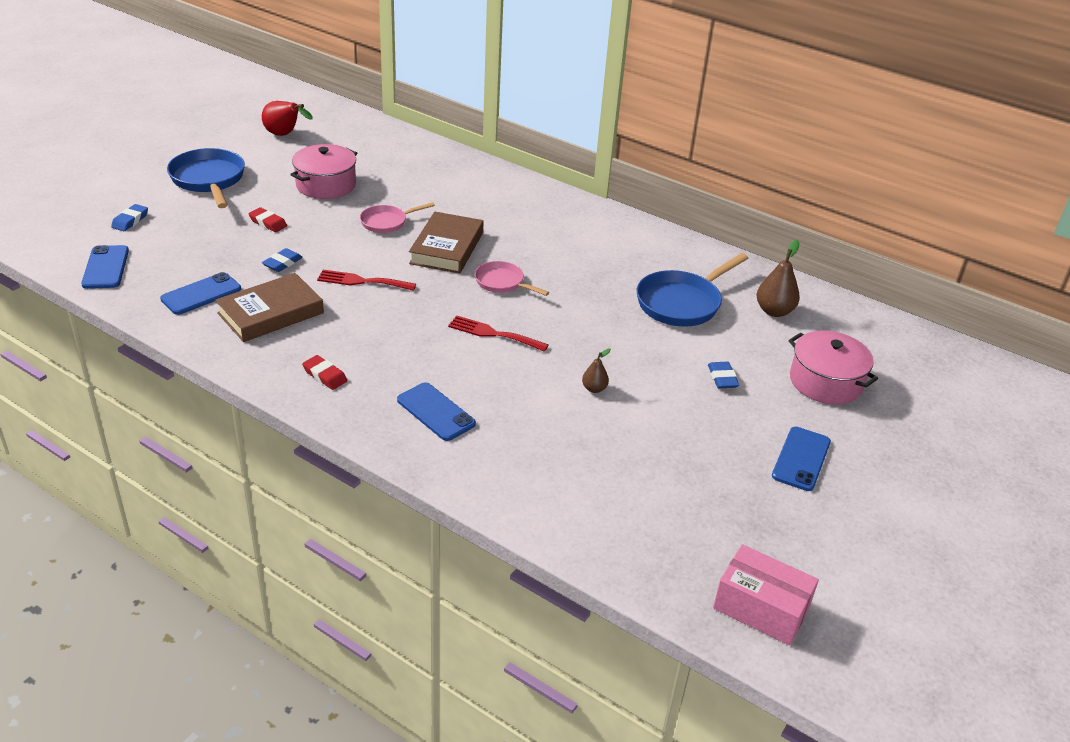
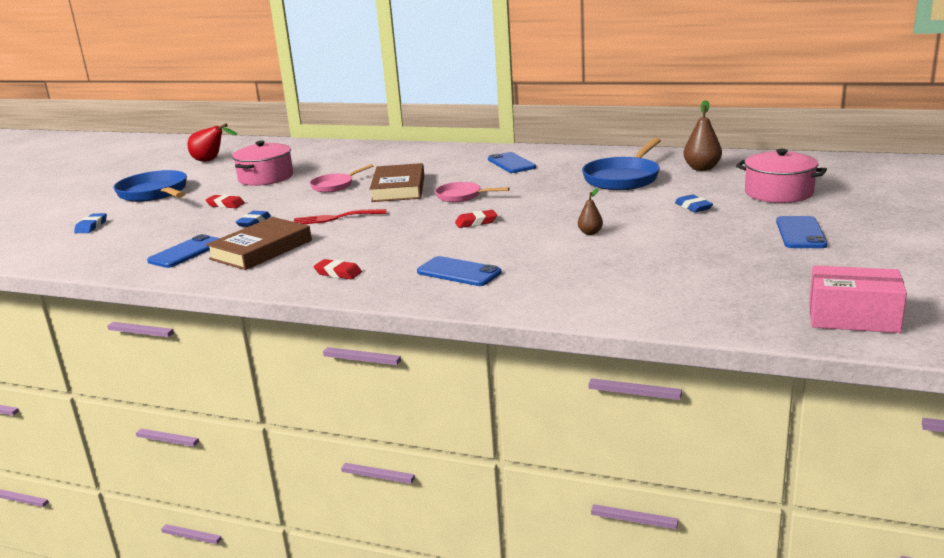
camera: 10 degrees left, 15 degrees down
(106, 267) = (81, 255): blue phone -> blue phone (511, 163)
(493, 334) = (476, 222): red fork -> red eraser

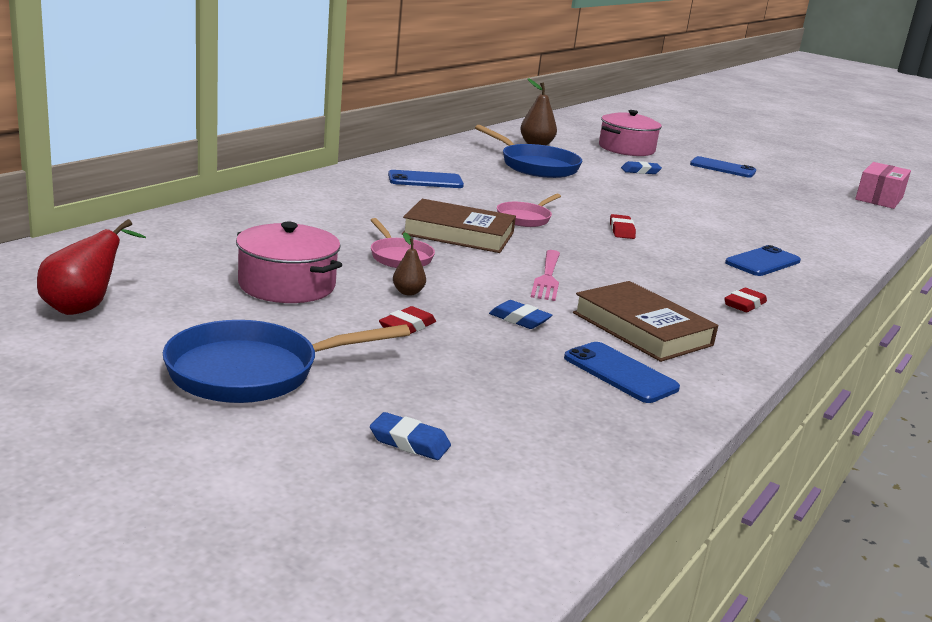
camera: 80 degrees left, 0 degrees up
(335, 218) = (547, 278): red fork -> pink fork
(590, 233) = (683, 207): brown pear -> brown pear (408, 292)

